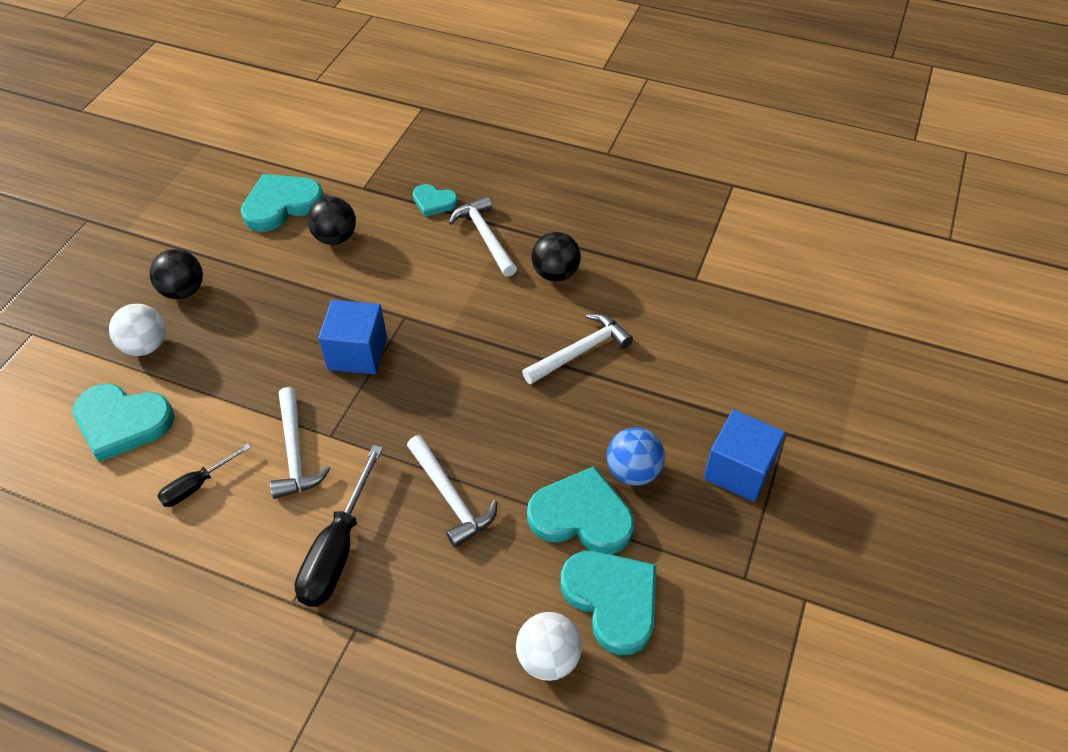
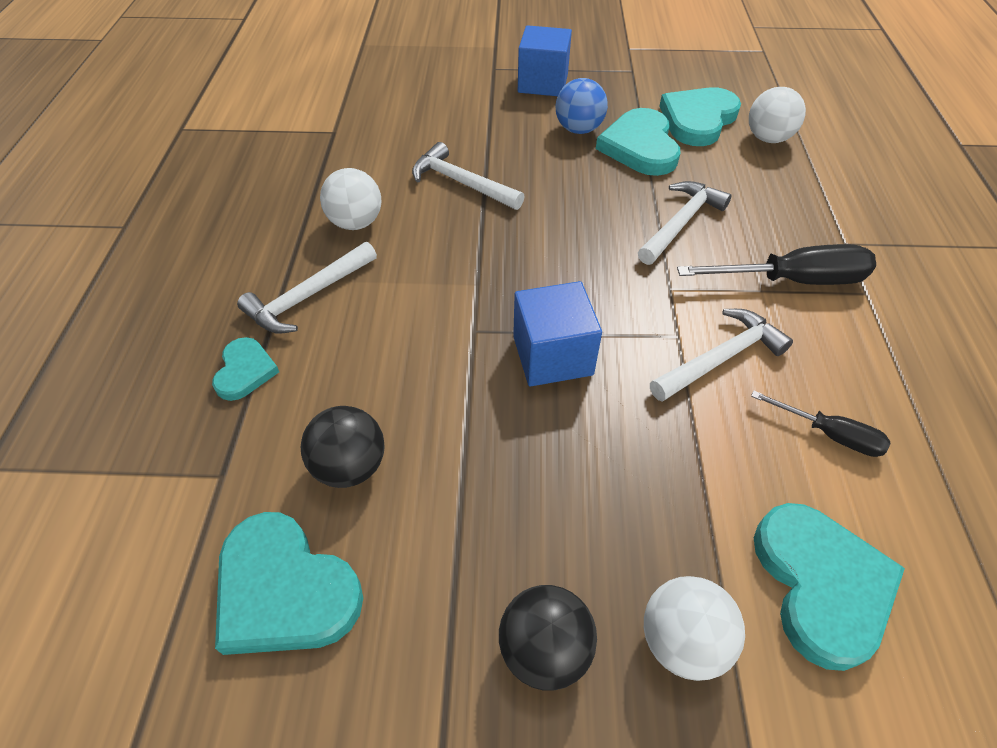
camera: 110 degrees left, 0 degrees up
(555, 273) = (356, 223): black ball -> white ball

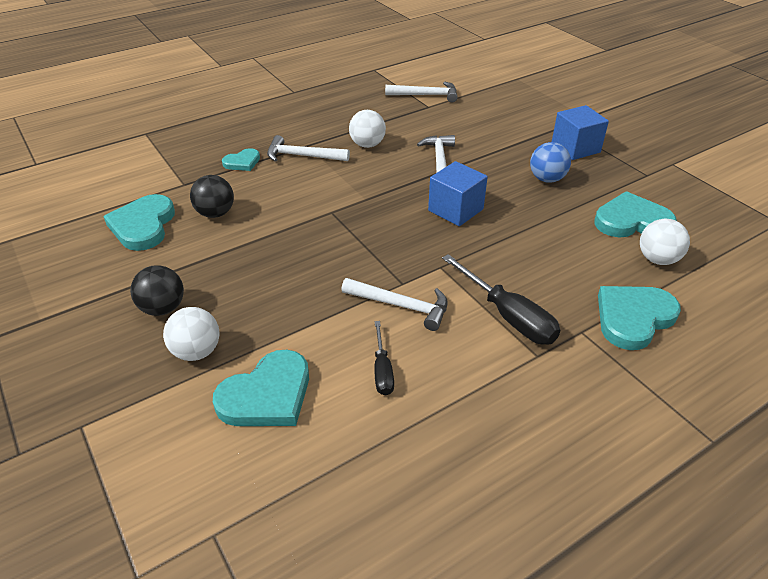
camera: 55 degrees right, 10 degrees down
(552, 355) = (340, 244): blue cube -> blue cube (455, 210)
(640, 147) = (564, 208): turquoise heart -> turquoise heart (633, 318)
(681, 223) = (507, 251): white hammer -> white hammer (426, 95)

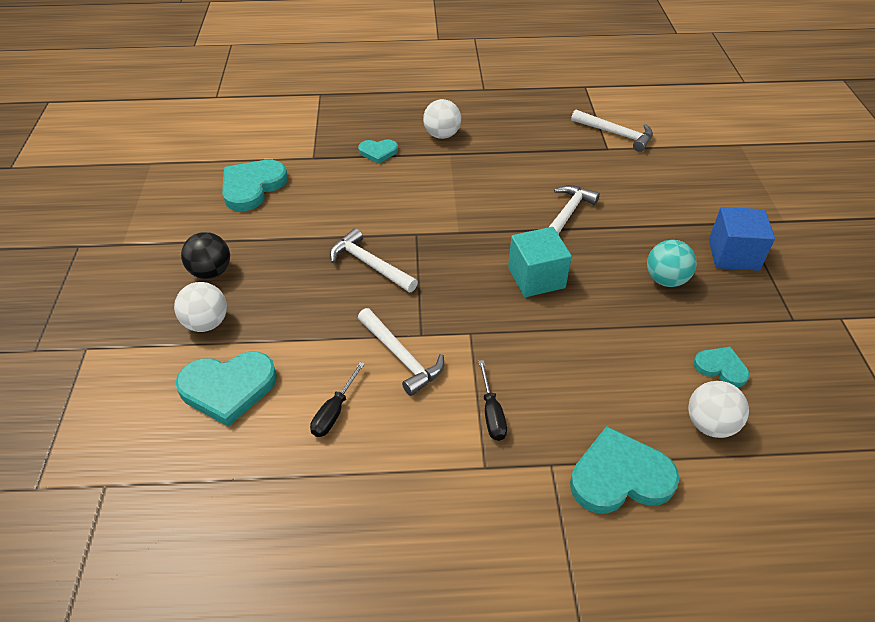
camera: 30 degrees right, 5 degrees up
(215, 213) = (317, 197): black ball -> none
(302, 156) = (436, 164): white hammer -> white hammer (370, 264)
(367, 145) = (508, 172): white ball -> white ball (442, 135)
(455, 210) = (536, 278): blue cube -> turquoise cube
(508, 316) = (492, 413): black screwdriver -> black screwdriver, size x0.58
(547, 179) = (665, 280): blue ball -> turquoise ball
(632, 221) = (721, 368): turquoise heart -> turquoise heart, size x0.56

